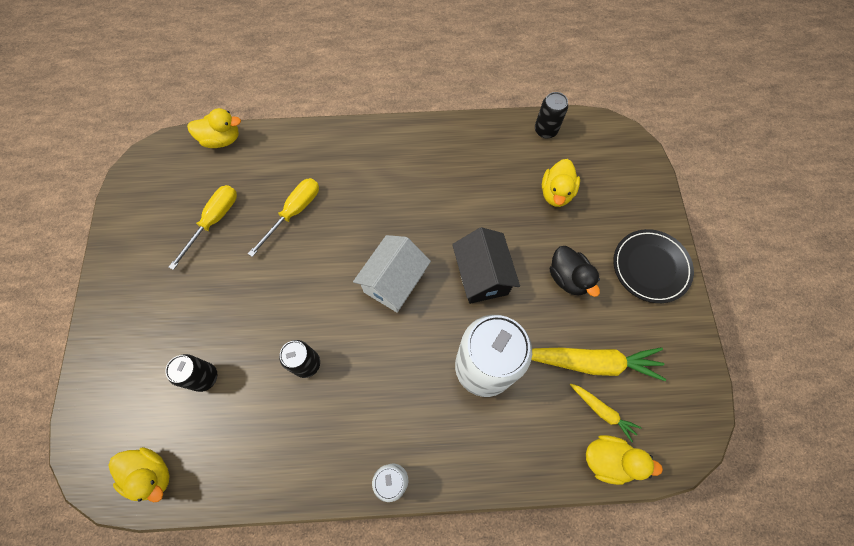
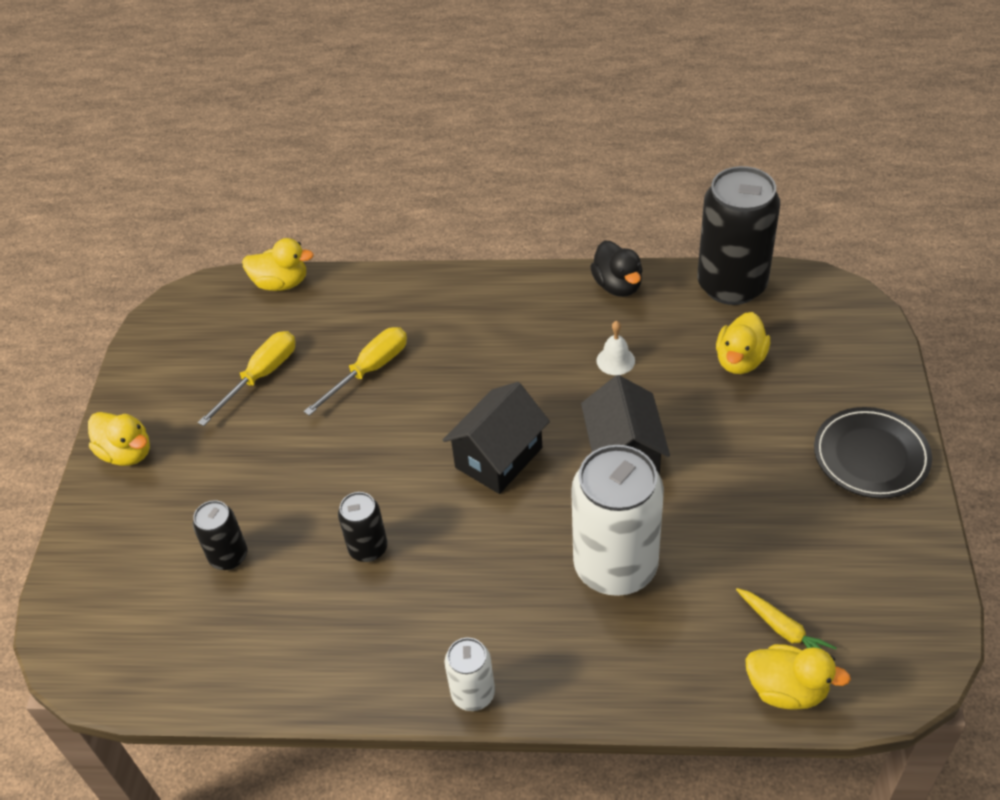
camera: 10 degrees right, 20 degrees down
(151, 474) = (146, 665): yellow duck -> yellow duck (127, 453)
(394, 282) = (499, 457): white house -> black house
(470, 196) = (615, 360): none -> white bell
(545, 130) = (731, 285): black can -> black can, size x2.03
(568, 278) = (748, 464): black duck -> black duck (617, 285)
(591, 362) = (772, 569): yellow carrot -> none

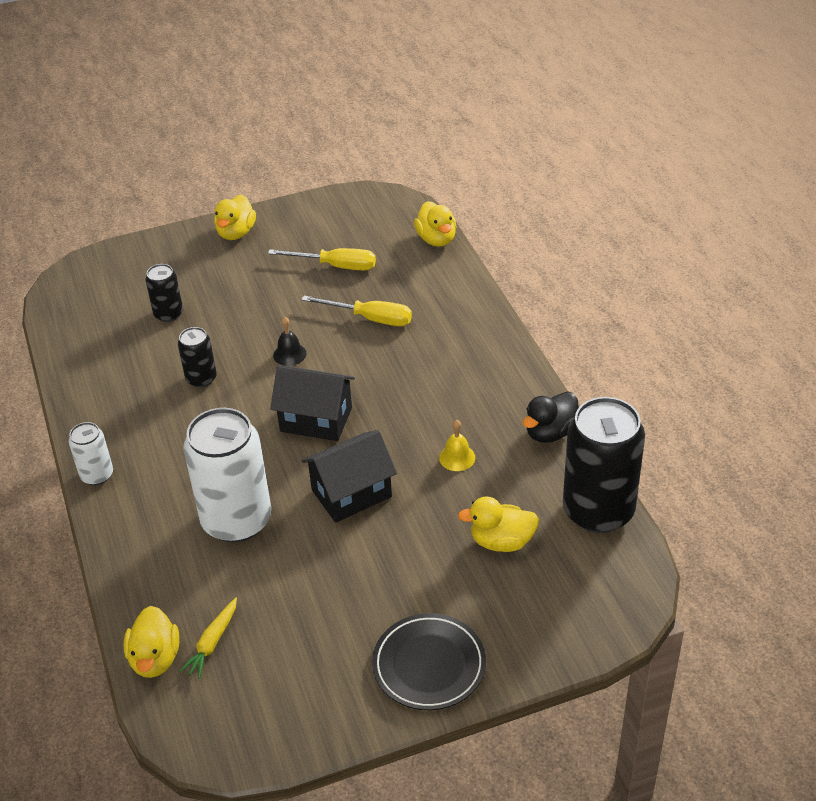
camera: 65 degrees right, 5 degrees down
(380, 455) = (289, 354): none -> black bell
(615, 360) = (457, 457): white bell -> yellow bell

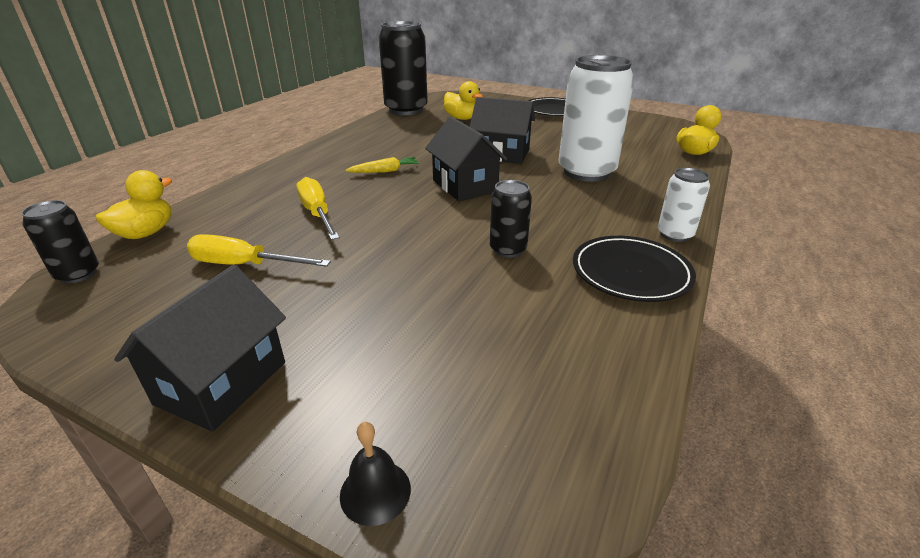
camera: 135 degrees left, 10 degrees down
(105, 413) = (631, 273): none -> black plate
(168, 314) = (457, 328): black can -> black can (78, 274)
(212, 643) = (654, 145): yellow carrot -> yellow carrot (385, 171)
(236, 233) = (221, 382): yellow duck -> black house
(289, 354) = (413, 226): black bell -> black bell (375, 491)
(336, 266) = (244, 265): yellow screwdriver -> yellow screwdriver turned 45 degrees counterclockwise
(457, 457) = (423, 141): yellow bell -> none
(550, 432) = (364, 130): black duck -> none

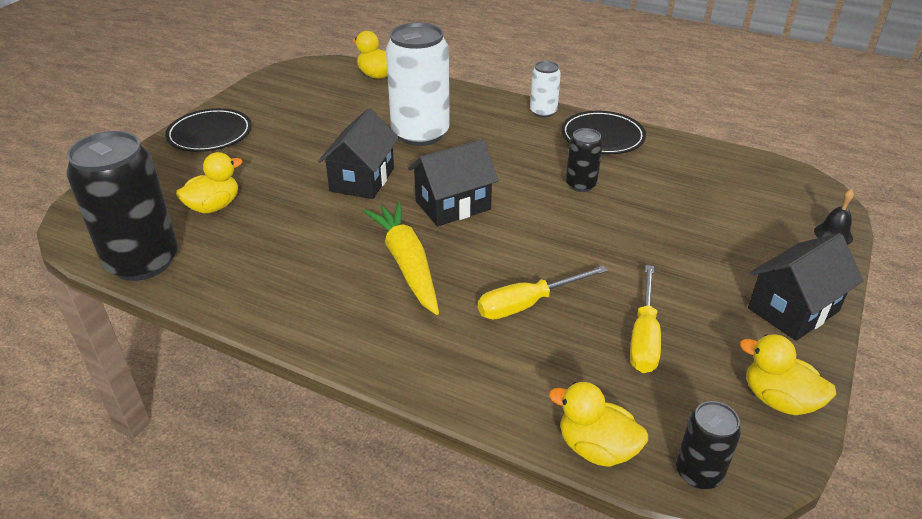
camera: 90 degrees left, 5 degrees up
(103, 336) = (778, 400): none -> yellow duck
(221, 382) = (793, 310): black house -> black house turned 60 degrees counterclockwise
(385, 171) = (407, 264): yellow carrot -> yellow carrot, size x1.89

